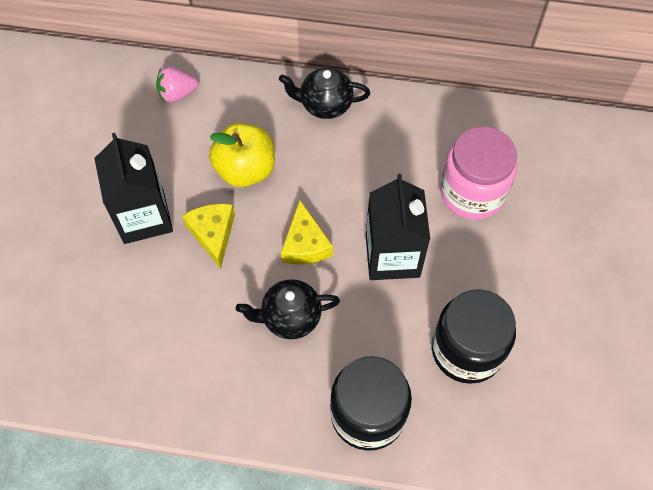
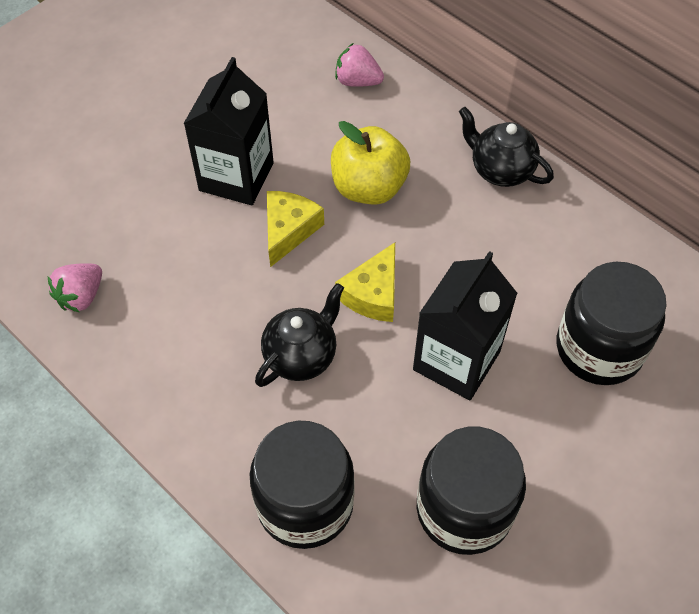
camera: 35 degrees right, 5 degrees down
(99, 376) = (81, 296): none -> pink strawberry
(290, 317) = (301, 356): black teapot -> black teapot turned 105 degrees clockwise
(472, 192) = (599, 348): pink jar -> black jar

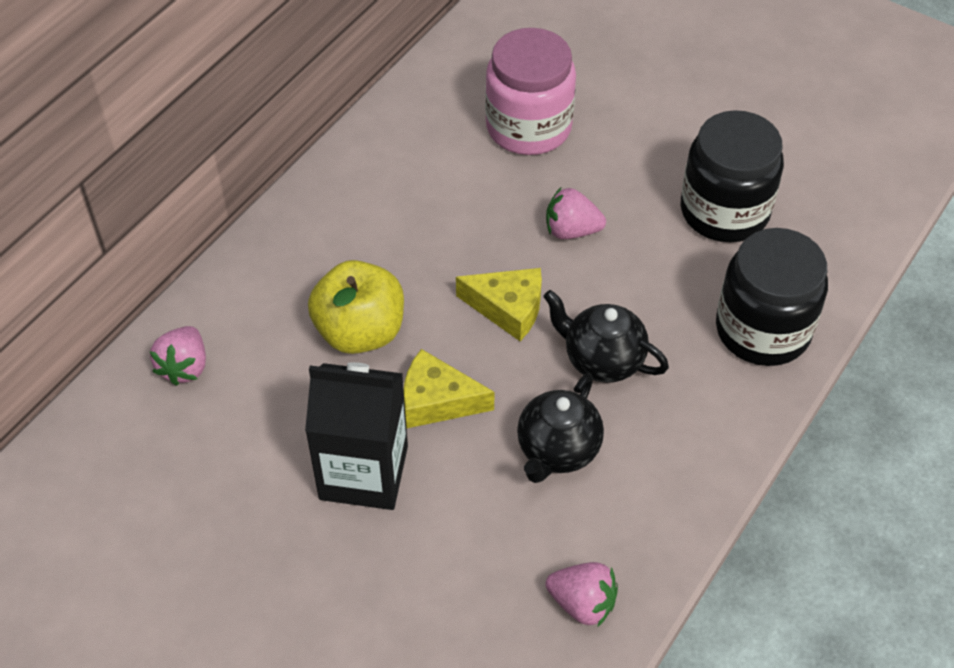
camera: 100 degrees left, 5 degrees down
(456, 360) = (571, 230): black carton -> pink strawberry
(500, 170) = (316, 214): black teapot -> black teapot (557, 450)
(599, 348) = (528, 127): black jar -> pink jar

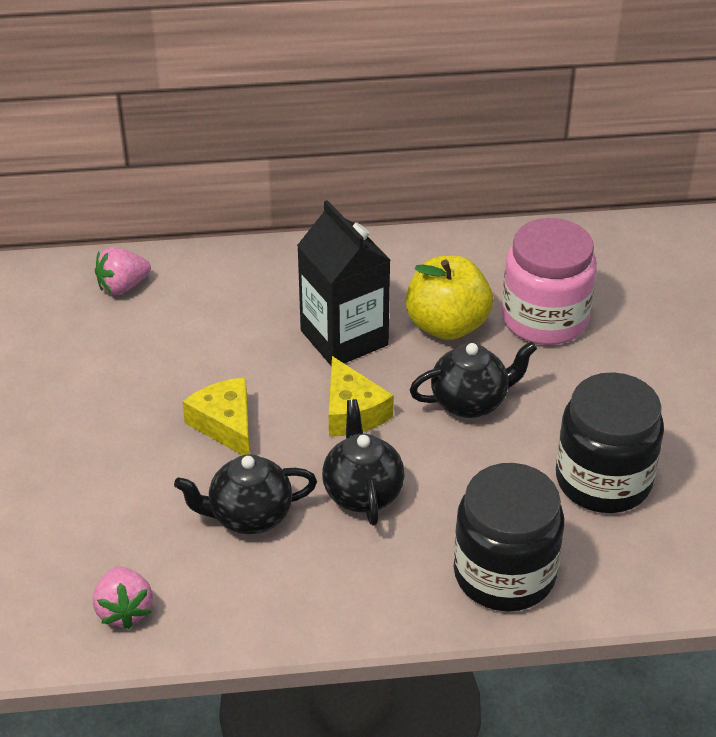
camera: 50 degrees right, 10 degrees down
(360, 332) = (244, 349): yellow apple -> yellow apple (447, 325)
(364, 472) = (124, 424): black carton -> black carton (344, 338)
(571, 230) = (470, 402): pink strawberry -> black teapot

